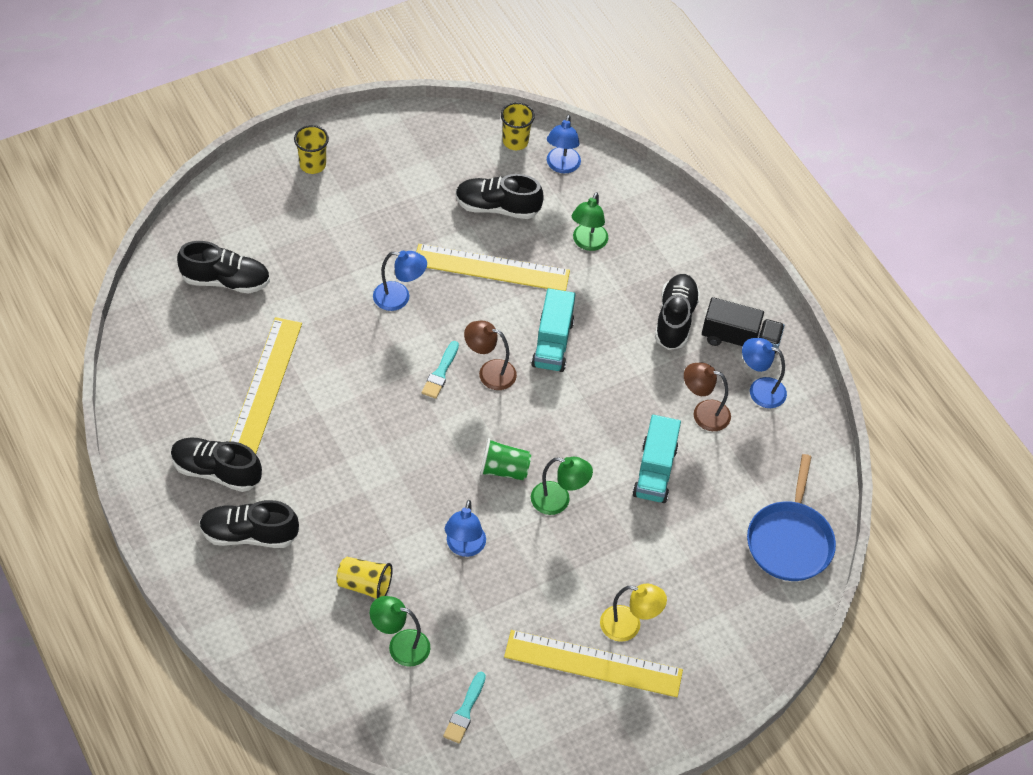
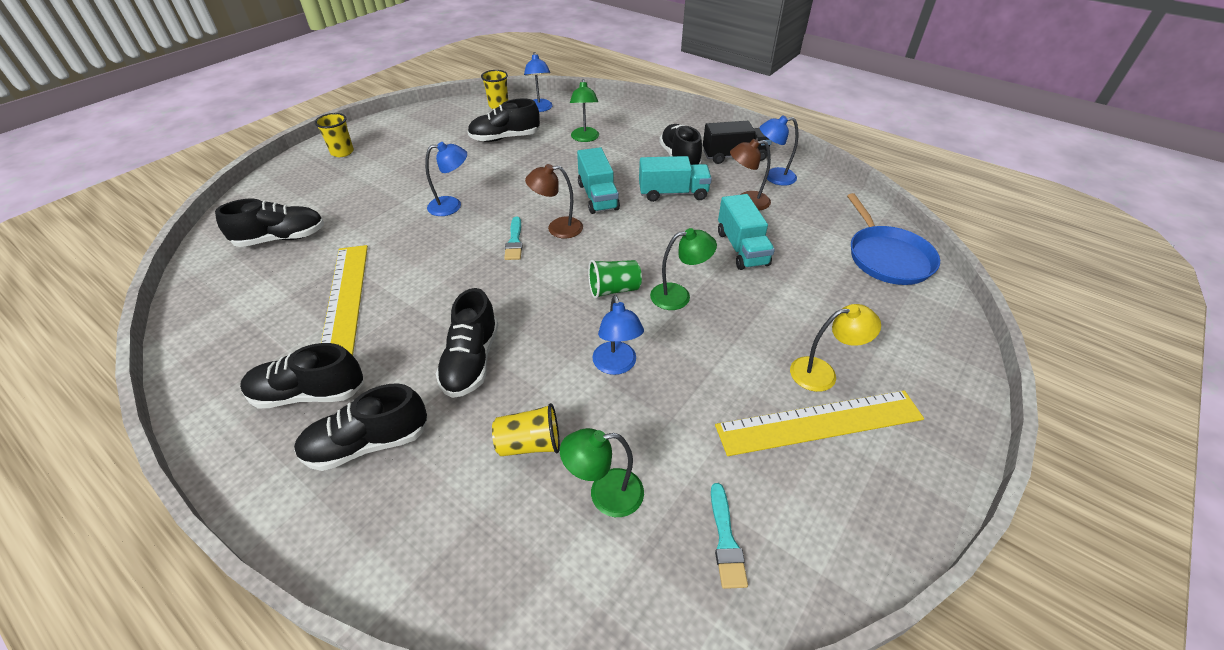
camera: 20 degrees left, 10 degrees down
(350, 493) = (471, 361): none -> black shoe
(491, 268) = (520, 169): yellow ruler -> none
(634, 370) = (673, 193): none -> turquoise truck

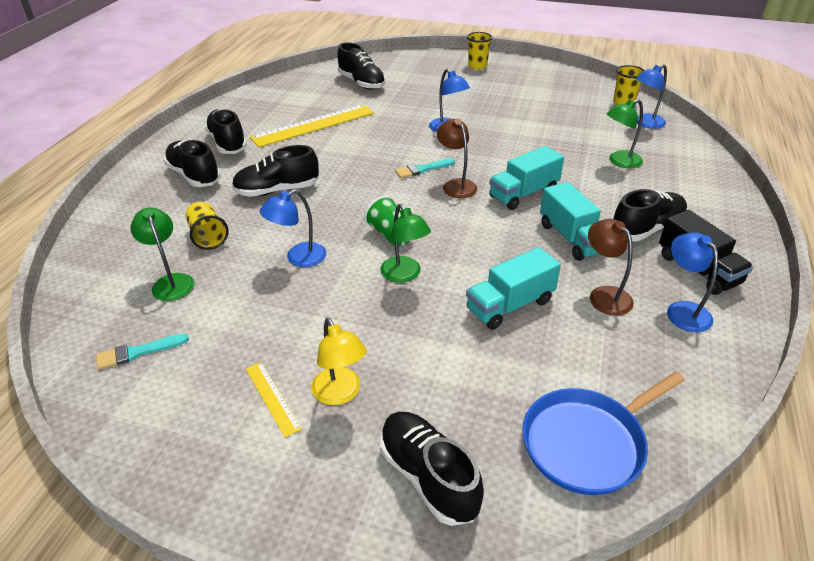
camera: 70 degrees right, 5 degrees down
(505, 138) = (571, 121): black shoe -> black shoe (428, 476)
(819, 422) = (272, 398): yellow ruler -> yellow ruler, size x0.47

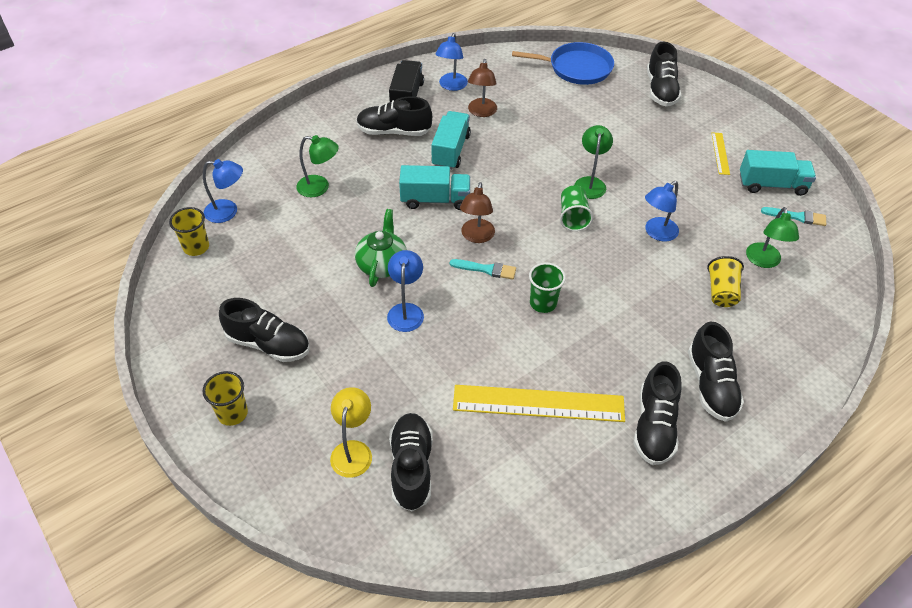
camera: 145 degrees left, 10 degrees up
(277, 190) = (636, 316): black shoe -> black shoe (268, 344)
(298, 258) = (657, 233): blue lamp -> blue lamp turned 135 degrees clockwise
(340, 394) = (681, 138): yellow lamp -> yellow lamp (353, 450)
(358, 169) = (543, 303): none -> green cup
(498, 142) = (382, 264): none -> green teapot
(510, 305) = (543, 133): turquoise truck -> turquoise truck (772, 185)

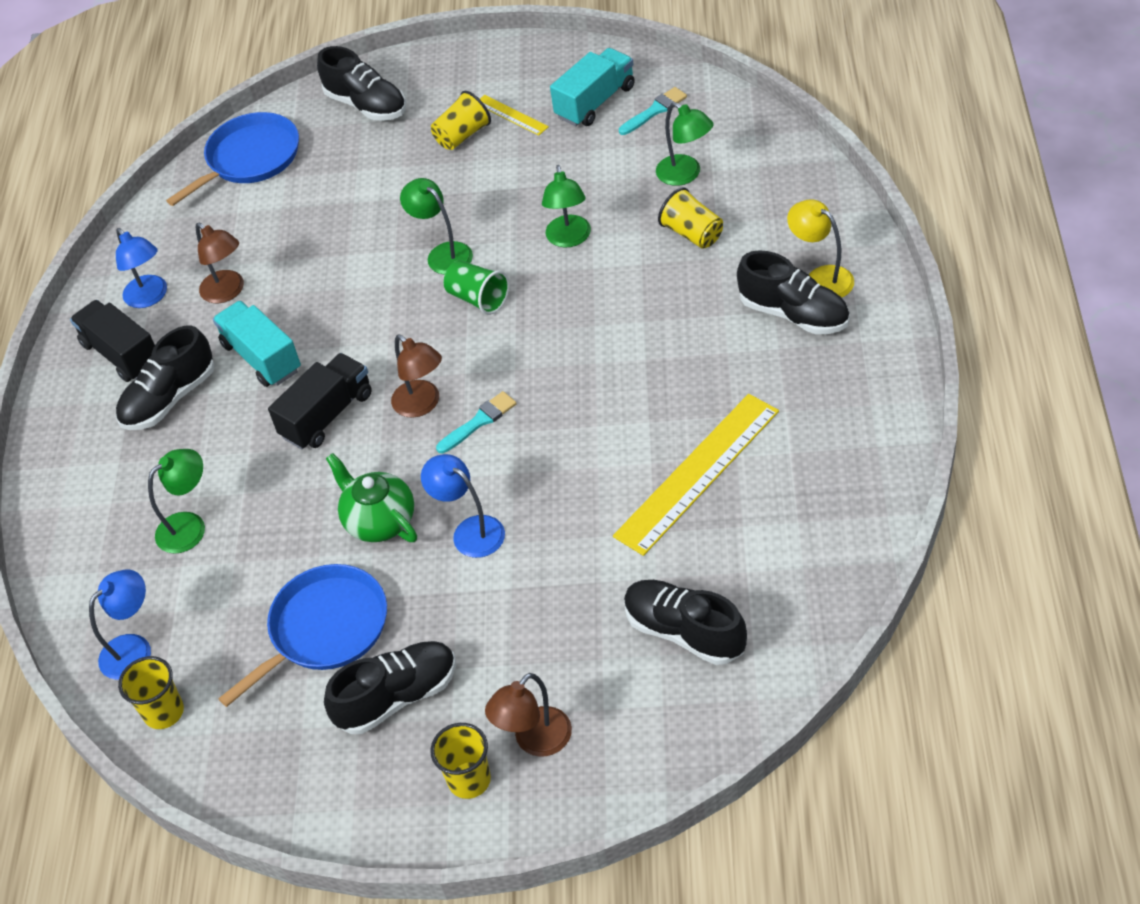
camera: 45 degrees left, 0 degrees up
(279, 431) = (535, 741): none -> brown lamp
(292, 283) = (324, 629): none -> blue pan
(353, 450) = (619, 678): yellow lamp -> yellow lamp (821, 278)
(435, 200) = (327, 415): turquoise truck -> black truck
(543, 303) = (572, 395): green cup -> none
(654, 426) = (803, 390): black shoe -> none
(657, 233) = (569, 239): blue lamp -> green lamp
(682, 141) = (462, 136): none -> yellow cup

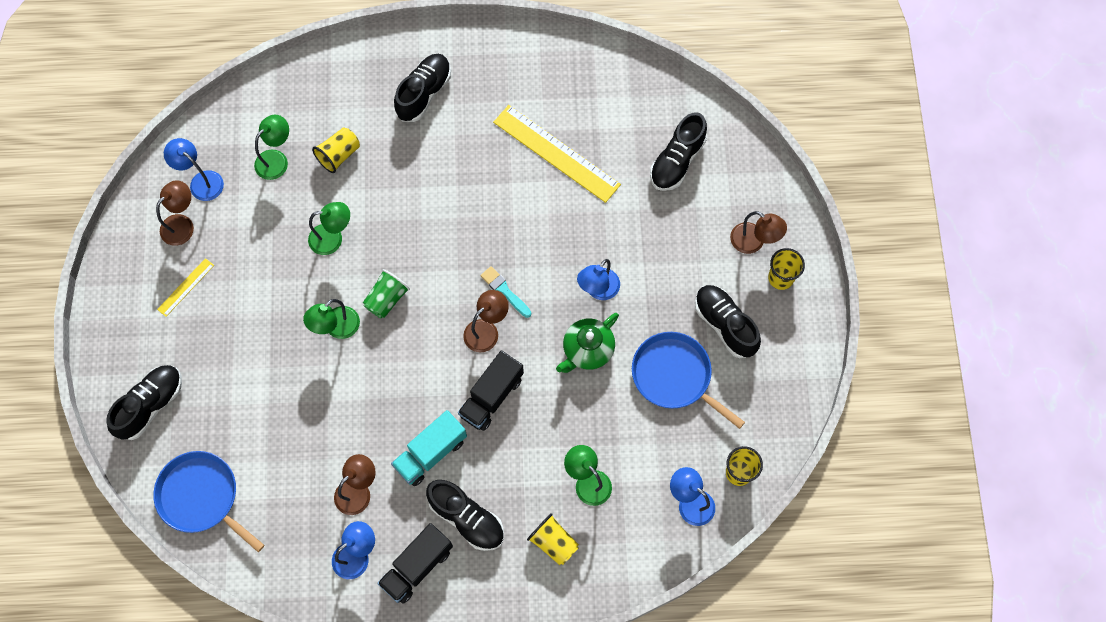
camera: 100 degrees left, 20 degrees up
(327, 415) = (491, 396): black truck -> black truck turned 90 degrees counterclockwise
(462, 136) = (204, 323): yellow cup -> yellow cup (553, 542)
(595, 102) = (182, 224): turquoise truck -> brown lamp
(654, 111) = (201, 181): turquoise brush -> blue lamp
(821, 278) = (392, 76): yellow lamp -> none

